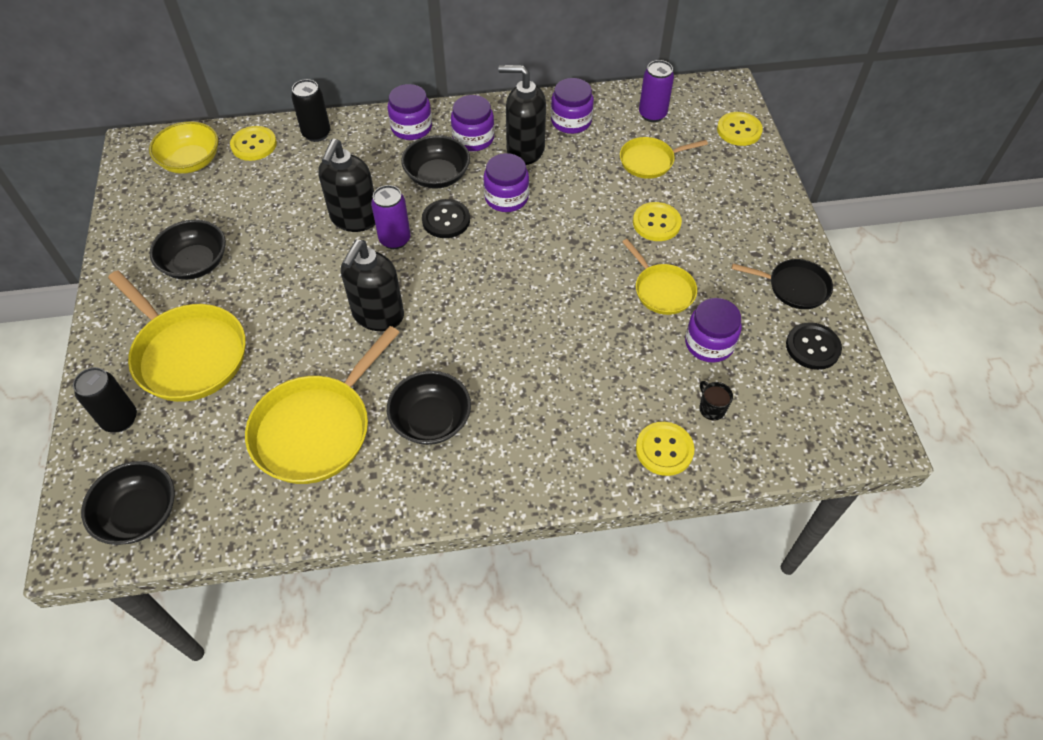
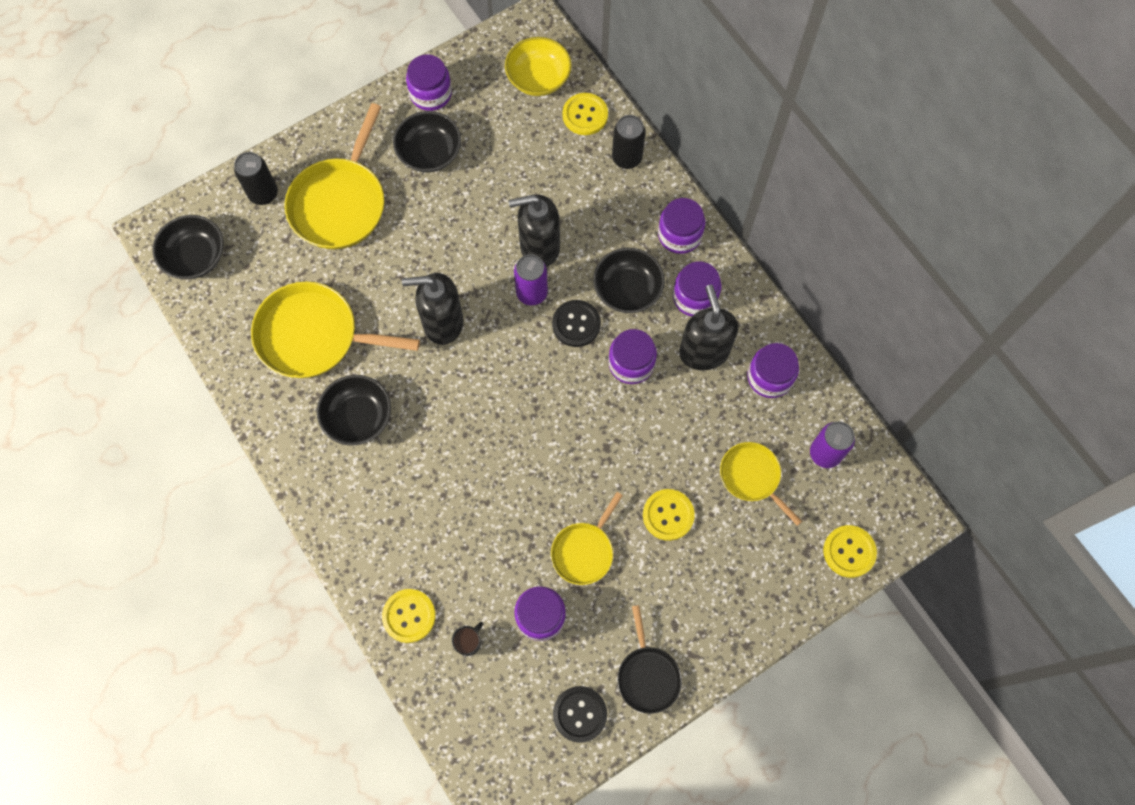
camera: 65 degrees right, 15 degrees up
(135, 241) = (431, 94): none -> purple jar

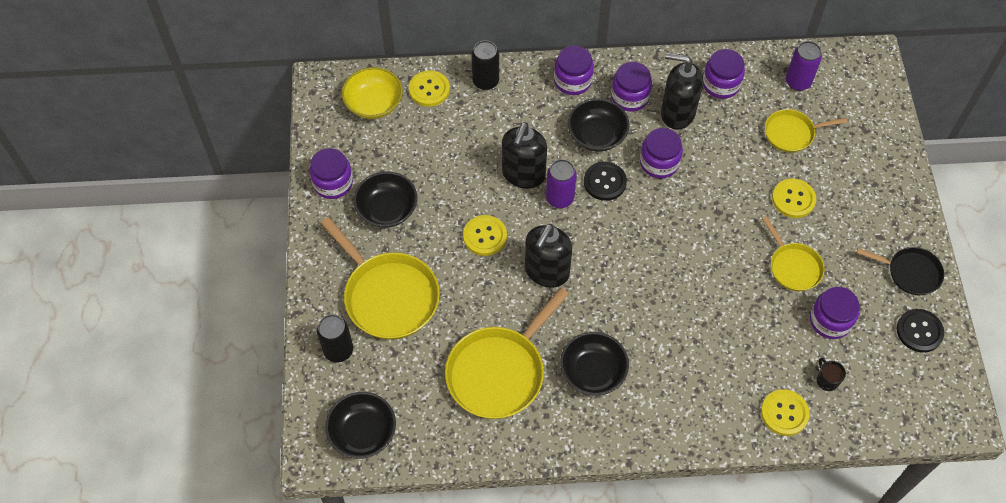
camera: 60 degrees left, 10 degrees down
(849, 551) = (878, 105): yellow button -> yellow button (485, 236)

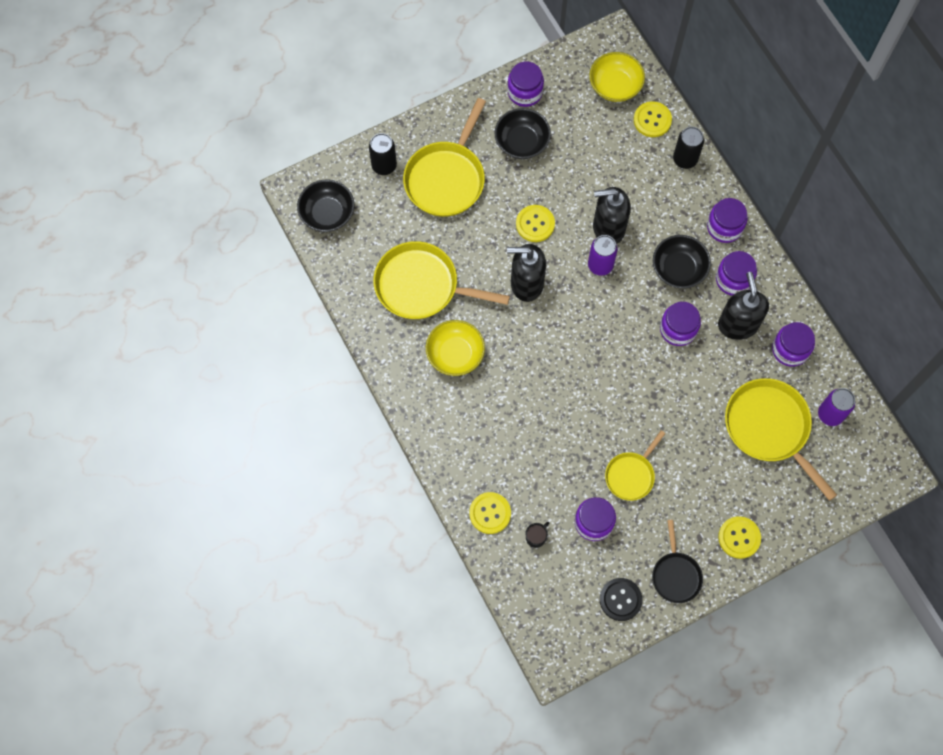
camera: 65 degrees right, 10 degrees up
(593, 372) = (455, 354): black bowl -> yellow bowl
(604, 182) = (635, 293): black button -> none
(792, 133) = (769, 428): yellow pan -> yellow pan, size x1.76
(793, 199) = (700, 452): yellow button -> yellow button (739, 537)

